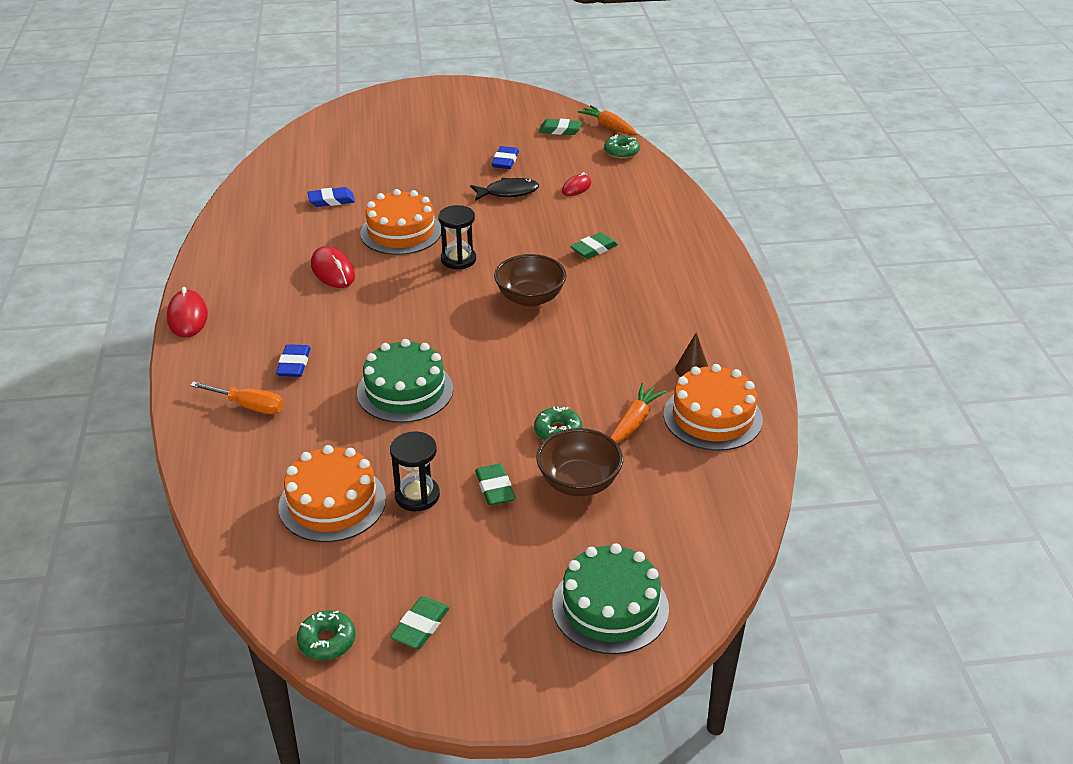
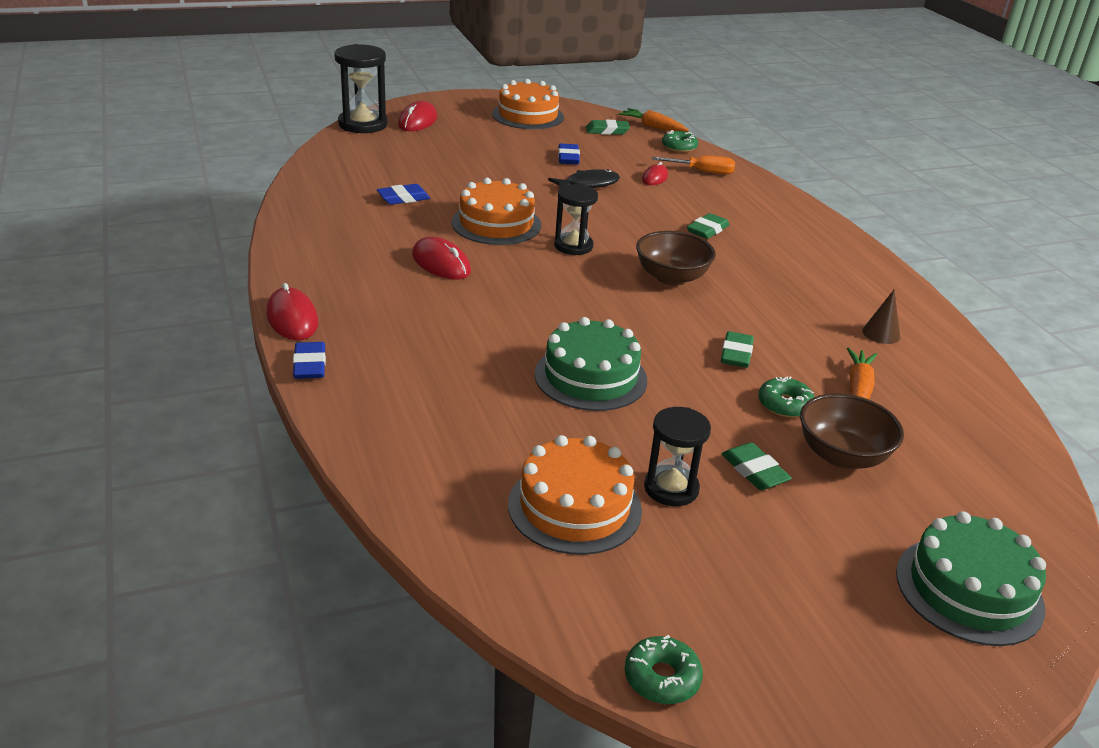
camera: 15 degrees left, 5 degrees down
(248, 406) = (414, 407): orange screwdriver -> orange screwdriver (702, 172)
(294, 364) = (446, 359): blue eraser -> blue eraser (309, 365)
(331, 116) = (363, 124): none -> black hourglass
(383, 113) = (418, 121): none -> red mouse
(420, 626) = (767, 642): green eraser -> green eraser (736, 354)
(712, 417) = (933, 377): orange cake -> orange cake (528, 115)

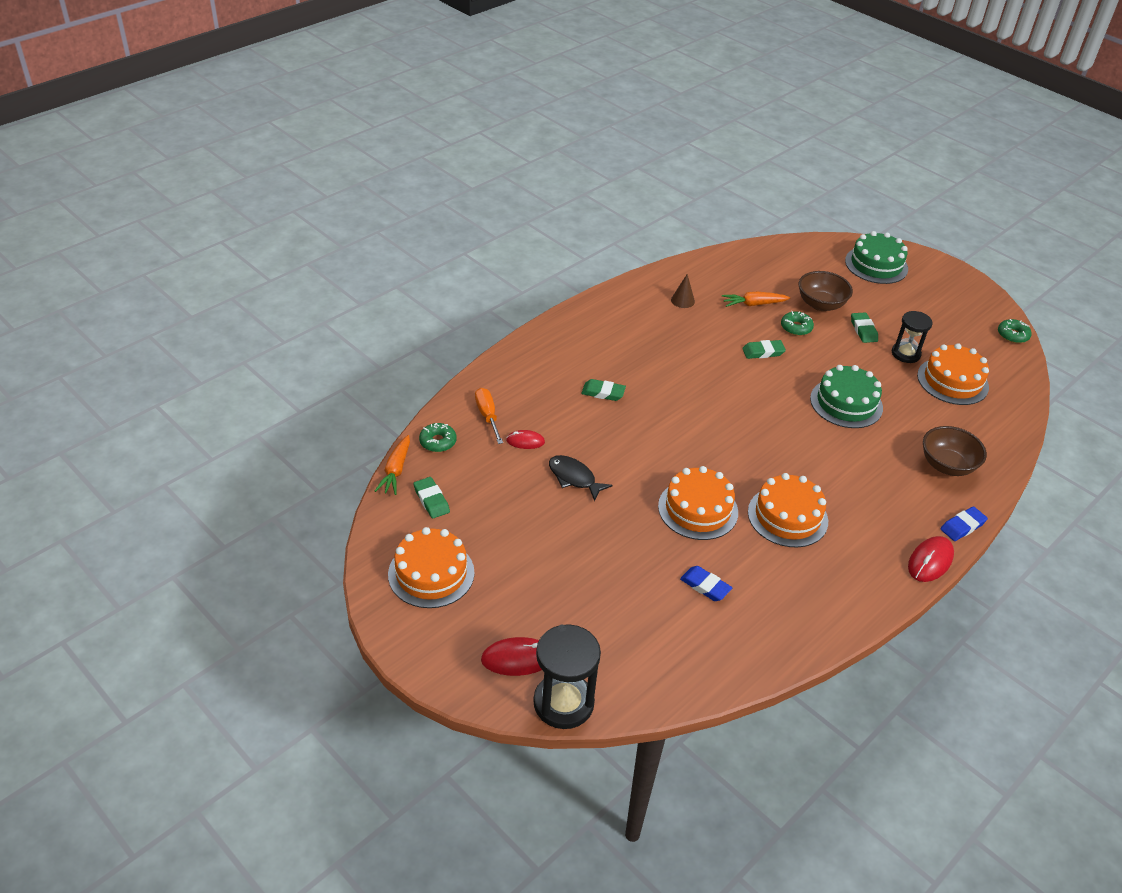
camera: 115 degrees left, 10 degrees up
(441, 263) = (787, 516): red mouse -> orange cake
(568, 158) = (524, 508): blue eraser -> none
(573, 246) = (694, 455): black hourglass -> none
(671, 278) = (695, 396): brown bowl -> brown bowl (947, 465)
(754, 471) = (863, 330): green eraser -> green eraser turned 45 degrees counterclockwise

